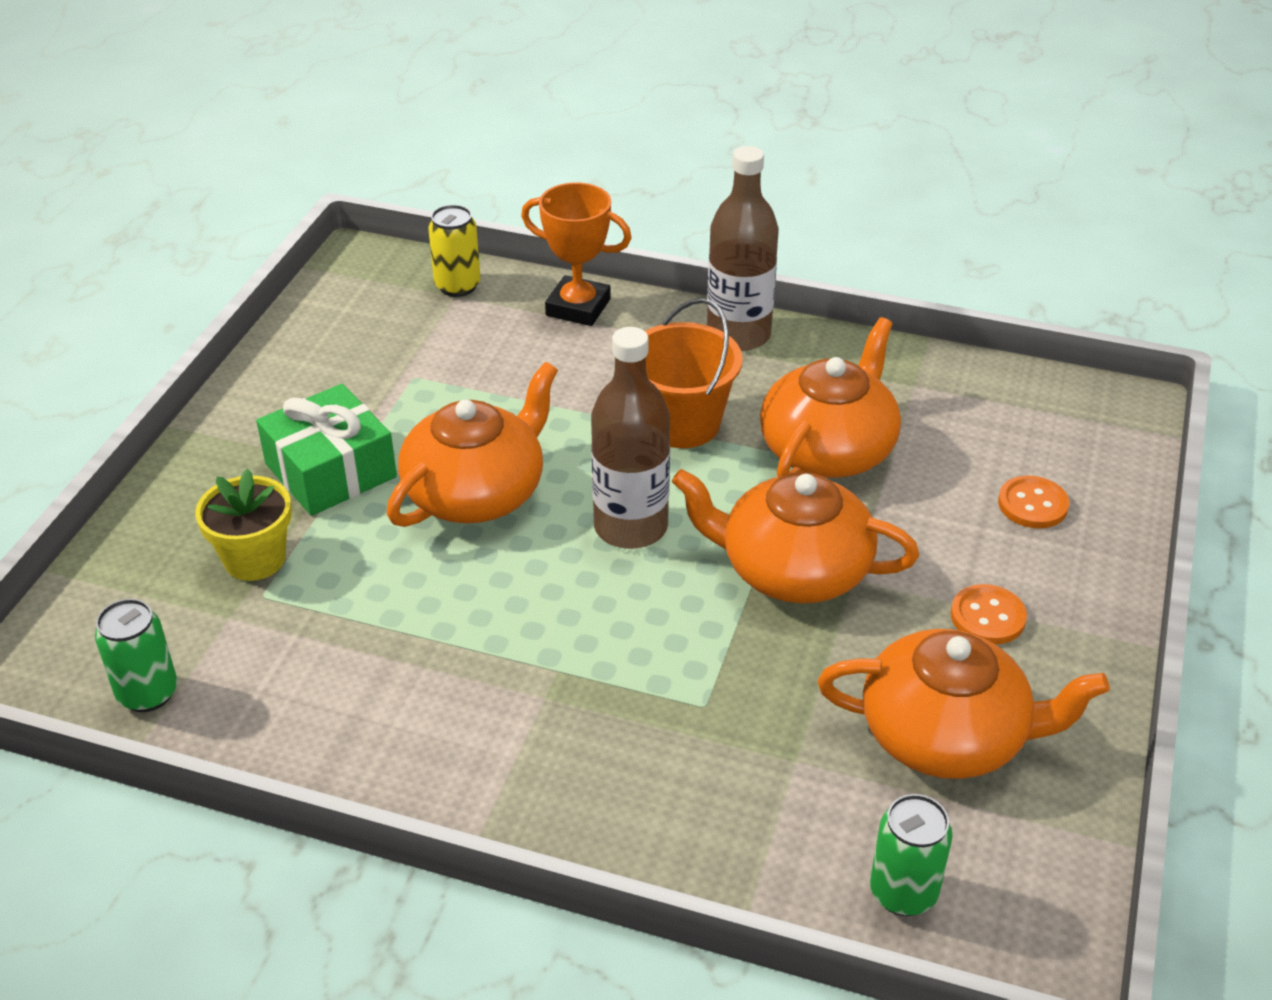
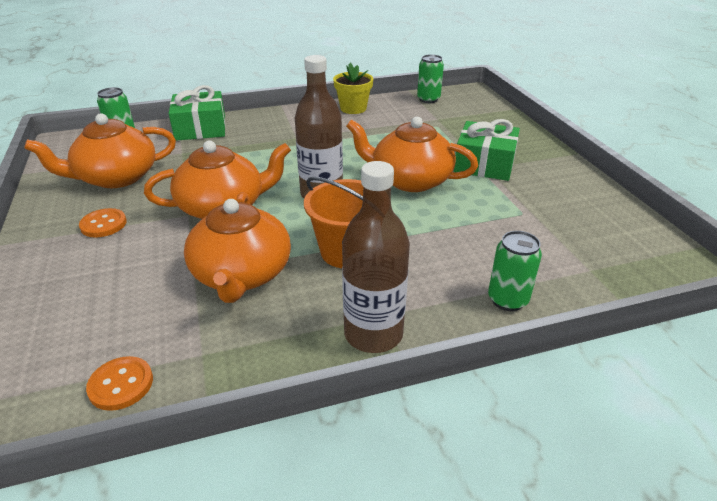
camera: 145 degrees right, 5 degrees down
(255, 559) = (458, 132): yellow flower pot -> yellow flower pot (353, 108)
(457, 286) = (601, 277): yellow can -> none
(476, 493) = (410, 180): orange teapot -> orange teapot turned 105 degrees clockwise
(578, 307) = (507, 300): orange trophy -> green can
(715, 840) = (200, 128): none -> green gift
(1032, 504) = (80, 295): orange button -> orange button (121, 384)

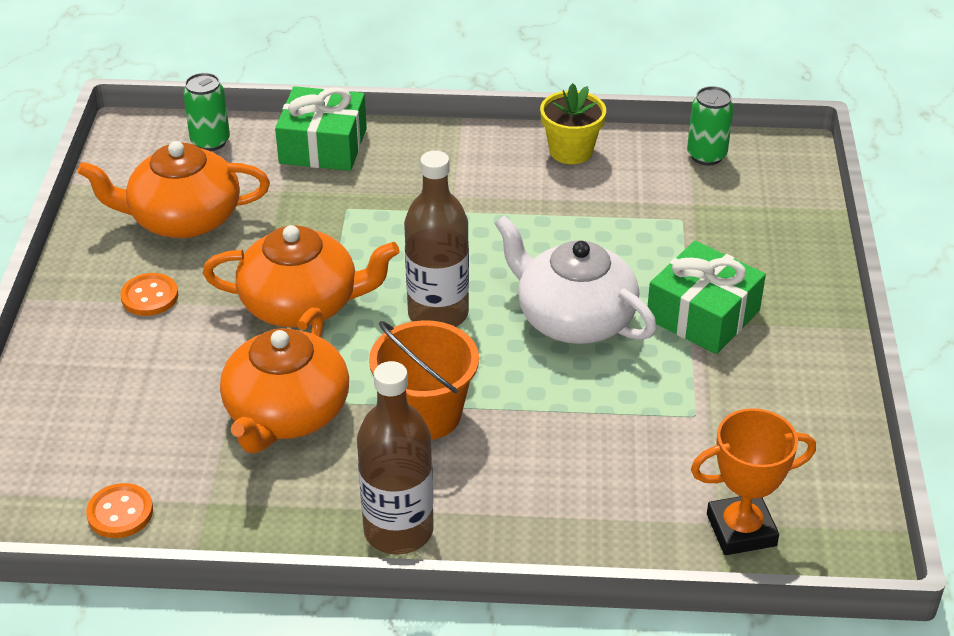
camera: 20 degrees right, 5 degrees up
(410, 180) = (574, 318): orange teapot -> white teapot
(507, 300) = (580, 533): green can -> none
(608, 270) = (741, 530): none -> orange trophy

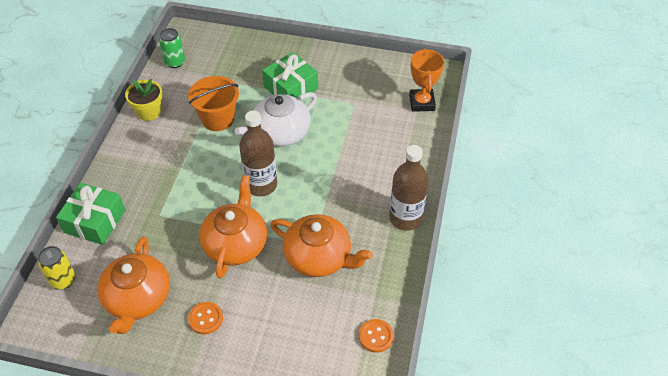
camera: 80 degrees left, 10 degrees up
(210, 141) = (63, 280): green can -> yellow can
(425, 414) = (332, 199): orange bucket -> orange bucket (218, 119)

